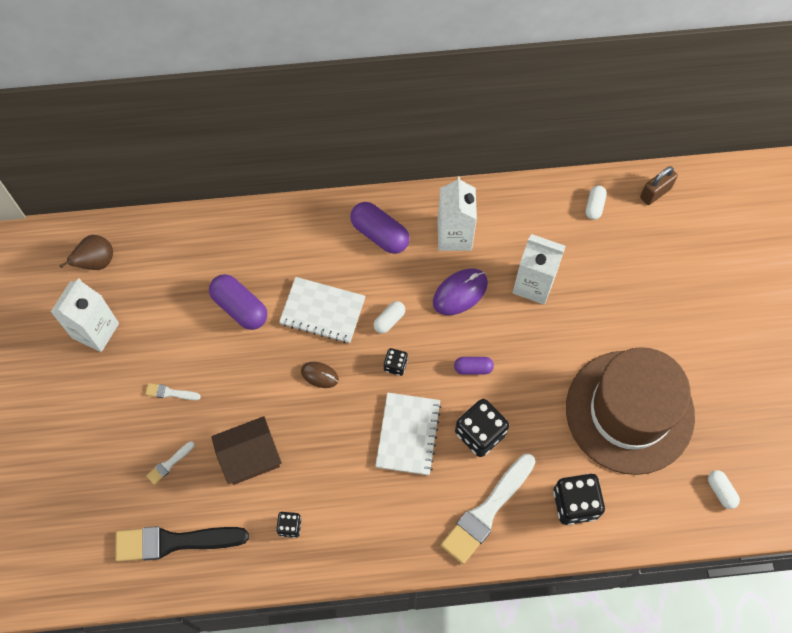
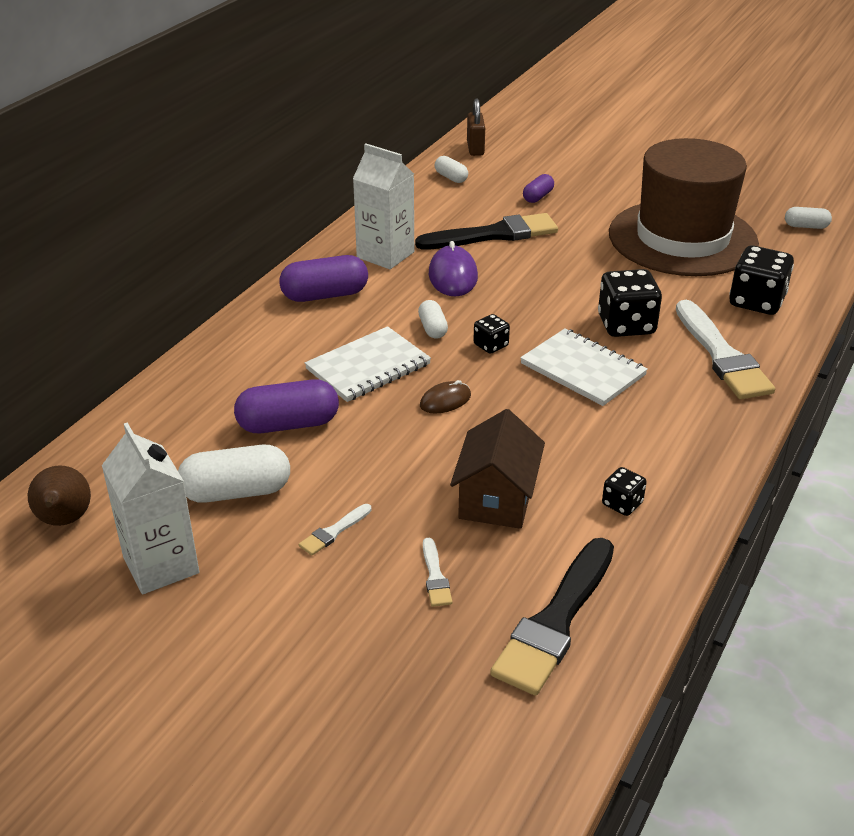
camera: 55 degrees left, 30 degrees down
(168, 324) = (236, 492): none -> white capsule
(473, 368) = (546, 301): purple capsule -> purple capsule (538, 197)
(533, 284) = (493, 235): white carton -> black brush

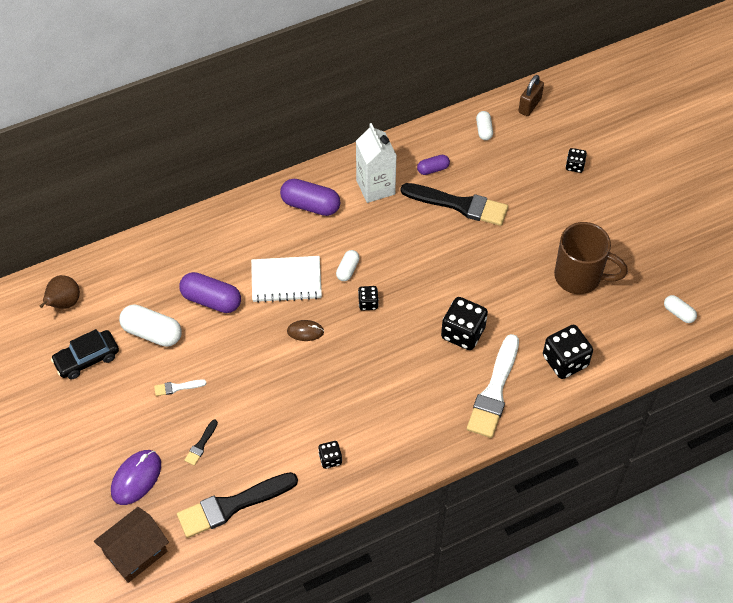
camera: 35 degrees right, 20 degrees up
(161, 565) = (87, 359): white carton -> black car
(435, 576) = (201, 444): white brush -> black brush
(453, 276) = (399, 230): purple mouse -> purple mouse (136, 478)
(496, 498) = (271, 416): brown house -> brown house (135, 553)
(538, 197) = (523, 182): purple capsule -> purple capsule (433, 169)
(572, 170) = (574, 166): none -> black dice
(582, 369) = (402, 353): white notebook -> none
(682, 238) = (579, 277): brown hat -> brown mug

